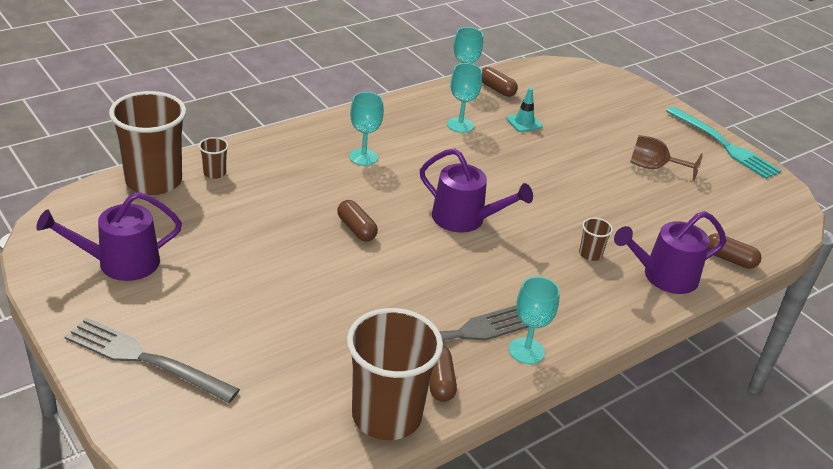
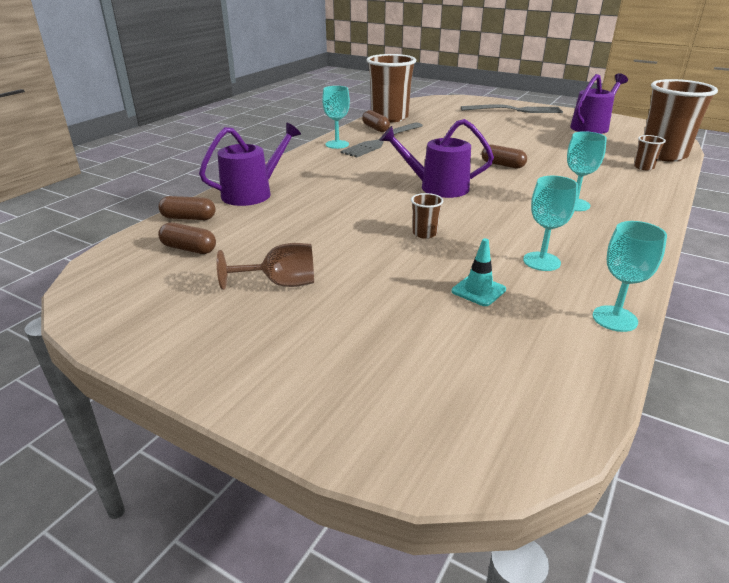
camera: 160 degrees right, 5 degrees down
(497, 89) = (569, 333): brown capsule -> brown capsule (189, 249)
(590, 254) = (320, 192): brown cup -> brown cup (424, 233)
(725, 145) = (168, 358): turquoise fork -> none

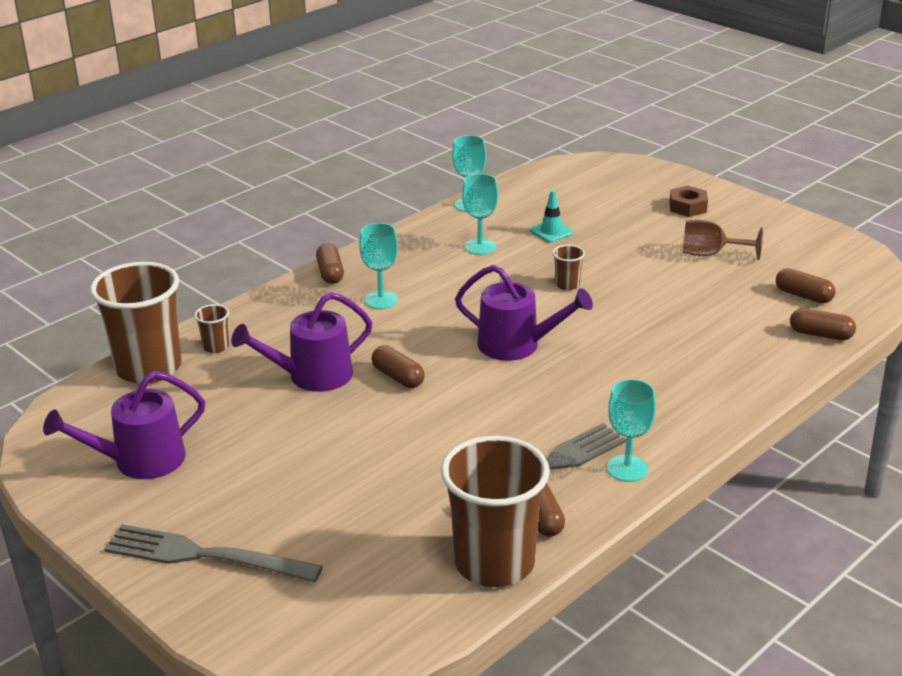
camera: 165 degrees left, 0 degrees up
(252, 193) = (755, 365): purple watering can -> purple watering can (312, 376)
(310, 359) = (687, 207): none -> brown nut
(648, 219) = (330, 273): none -> brown capsule

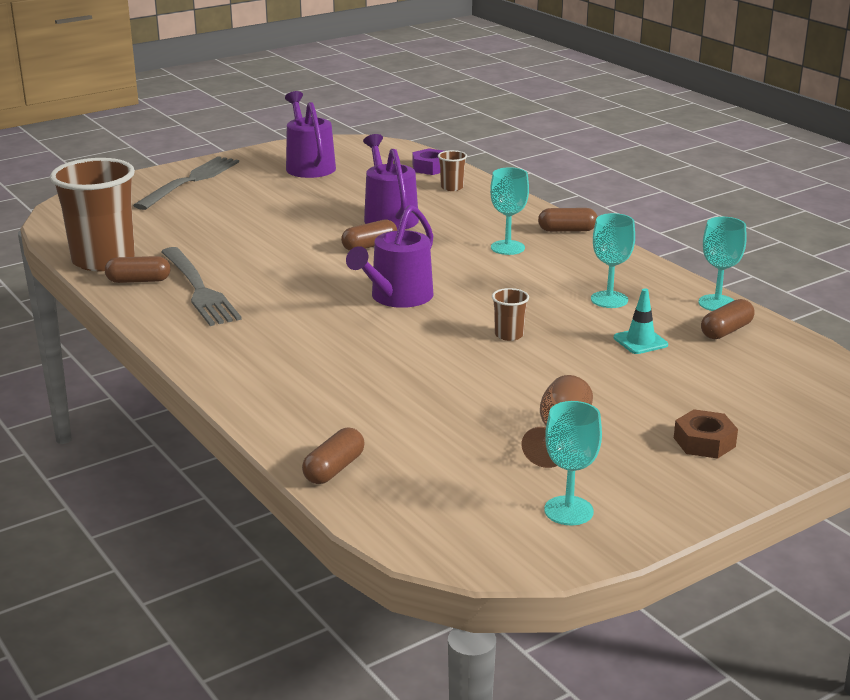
camera: 100 degrees right, 5 degrees down
(148, 368) = (430, 168): brown cup -> purple nut
(627, 468) = (172, 321): turquoise goblet -> turquoise goblet (568, 511)
(803, 296) = (430, 478): brown capsule -> brown capsule (726, 331)

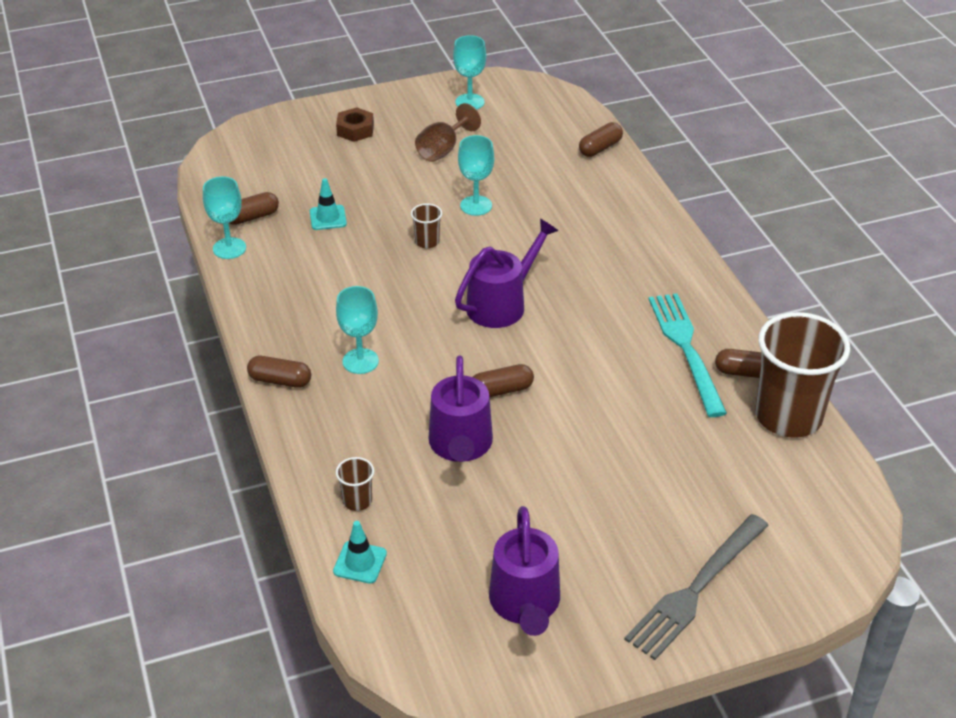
camera: 165 degrees left, 15 degrees up
(199, 290) = (685, 348): grey fork -> turquoise fork
(430, 168) = (360, 562): purple nut -> turquoise traffic cone
(609, 299) = (316, 268): turquoise goblet -> turquoise goblet (476, 205)

